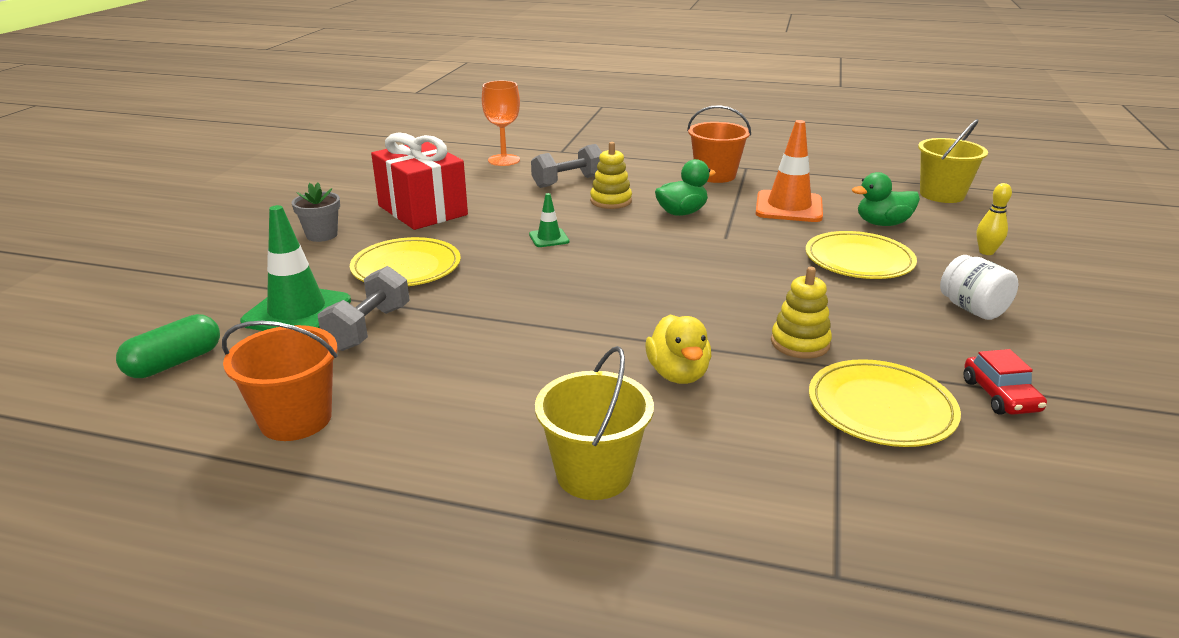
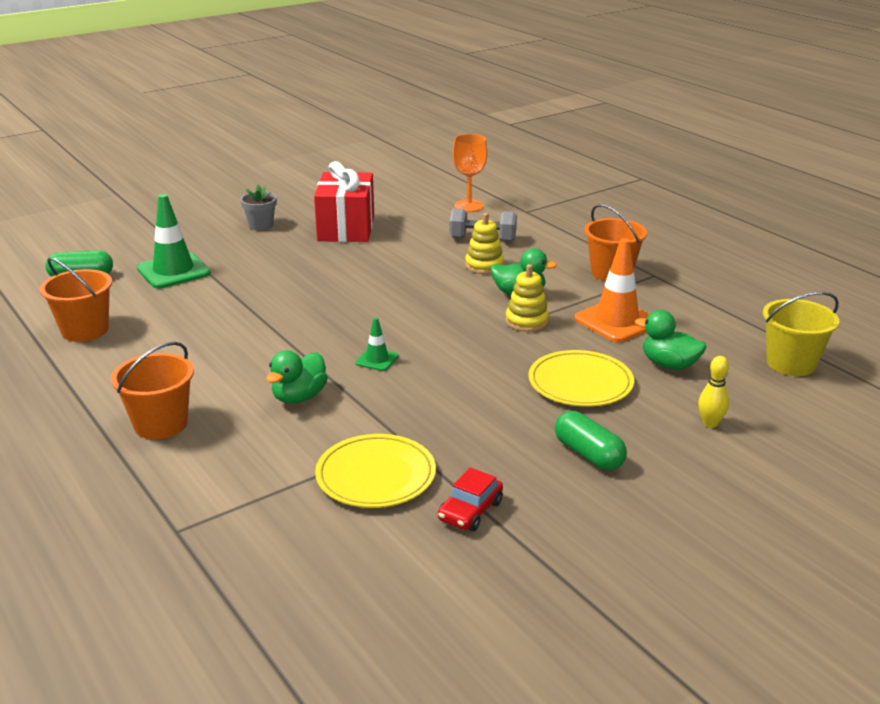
camera: 40 degrees right, 0 degrees up
(369, 328) = (191, 296): grey dumbbell -> none
(406, 267) = (270, 266): yellow plate -> none
(549, 238) = (388, 278): green traffic cone -> green traffic cone (377, 360)
(594, 474) = (161, 424): yellow bucket -> orange bucket
(678, 374) = (299, 397): yellow duck -> green duck
(800, 343) = (409, 416): yellow stacking toy -> yellow stacking toy (526, 321)
(972, 309) = (588, 454): white jar -> green capsule

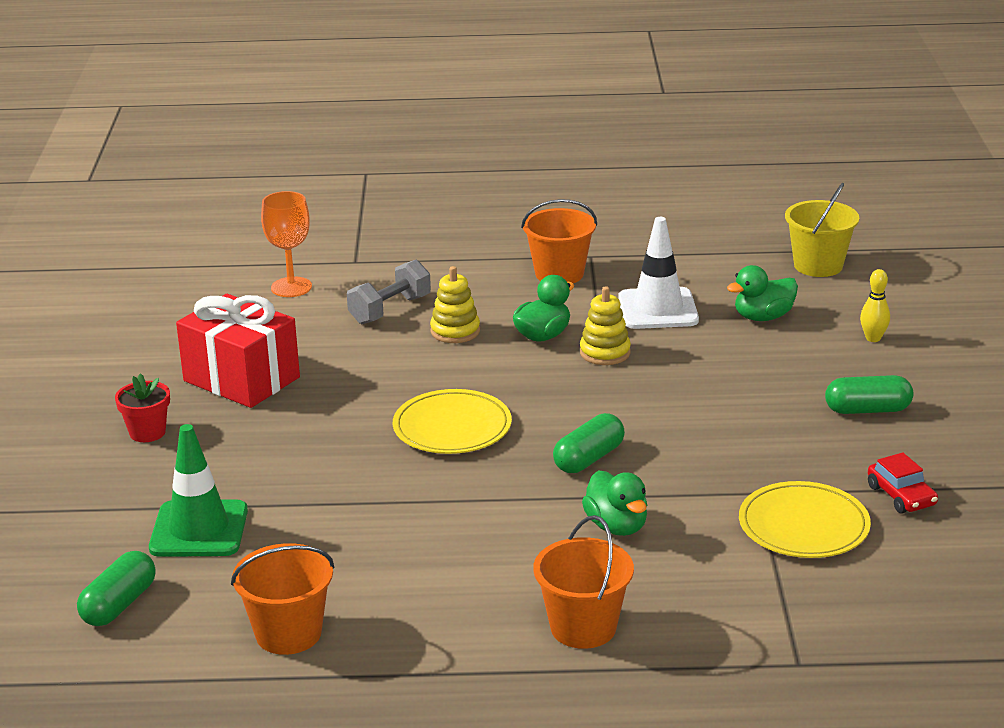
camera: 55 degrees left, 0 degrees up
(261, 225) = (147, 432): grey flower pot -> red flower pot
(377, 360) = (588, 458): green traffic cone -> green capsule
(580, 383) = (749, 369): yellow plate -> yellow plate (452, 427)
(616, 321) = (658, 309): orange traffic cone -> white traffic cone

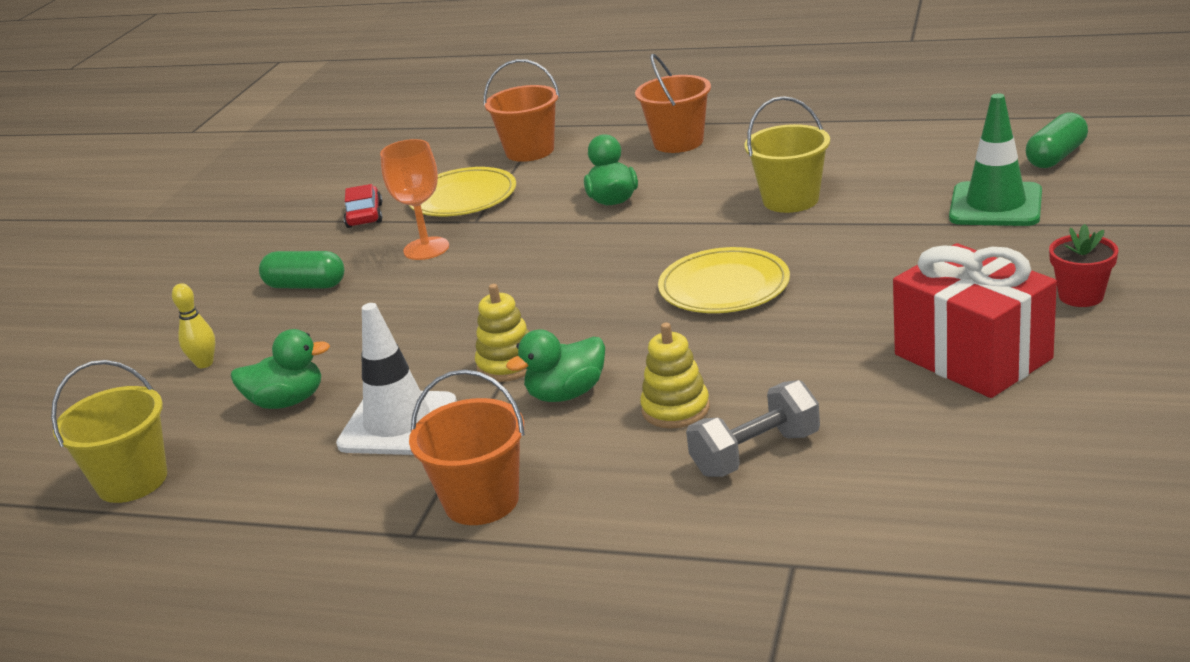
camera: 160 degrees left, 0 degrees up
(288, 633) = (906, 140): orange bucket -> orange bucket (530, 151)
(291, 287) = (907, 514): orange goblet -> orange goblet (426, 249)
(413, 531) = (790, 200): none -> yellow bucket
(588, 458) = (602, 252): green capsule -> none

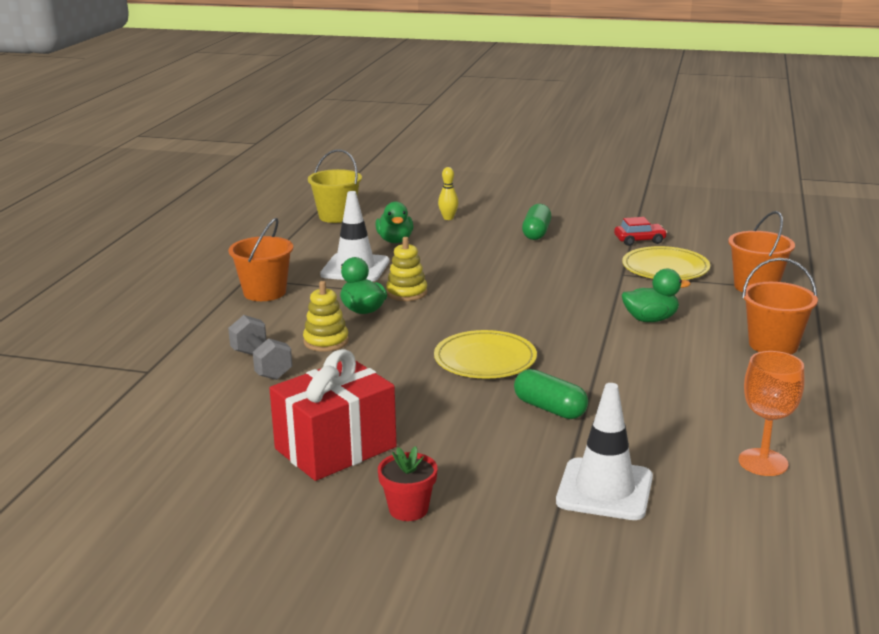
camera: 85 degrees right, 5 degrees down
(426, 249) = (580, 262): orange goblet -> orange goblet (763, 462)
(790, 200) = (637, 390): yellow bucket -> none
(995, 205) = (604, 490): green traffic cone -> white traffic cone
(1056, 157) = (723, 542): green capsule -> green capsule (549, 408)

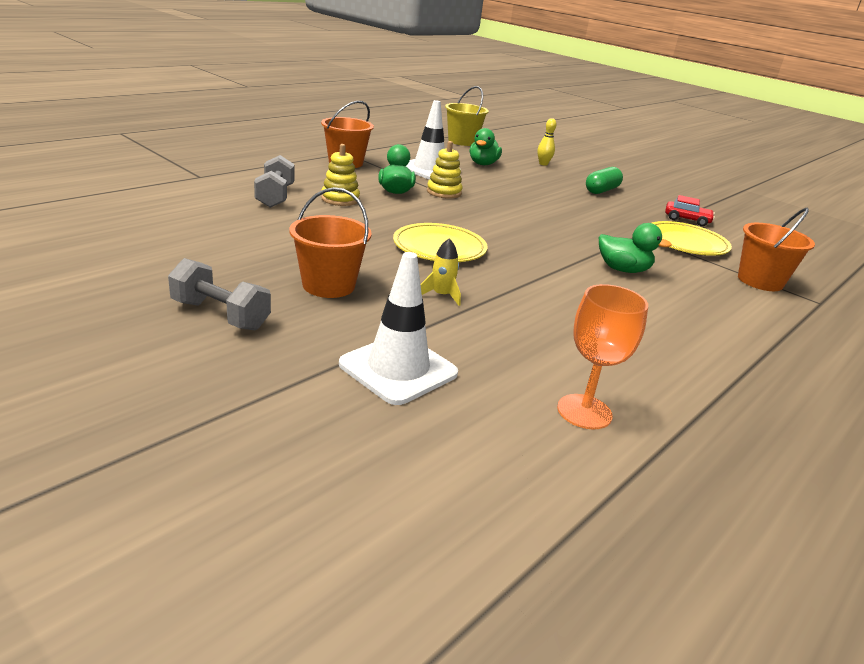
camera: 25 degrees right, 5 degrees up
(335, 448) = (238, 258): red gift -> none
(408, 509) = (220, 315): red flower pot -> grey dumbbell
(549, 408) = (441, 295): green capsule -> yellow rocket
(773, 345) = (722, 326): orange bucket -> orange bucket (328, 285)

